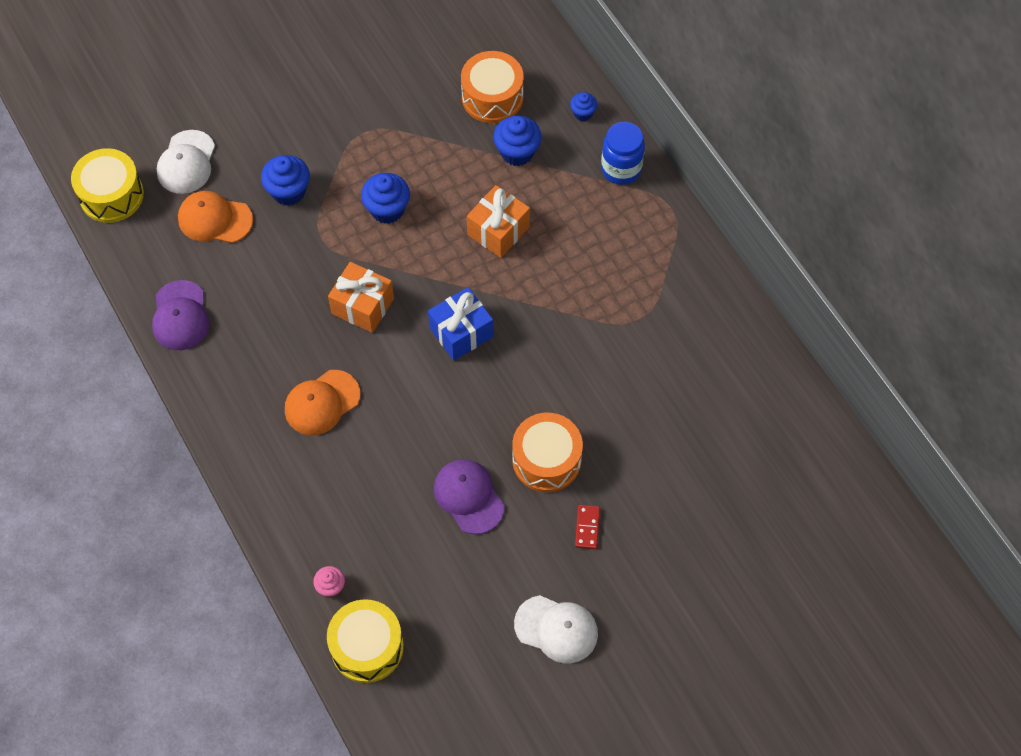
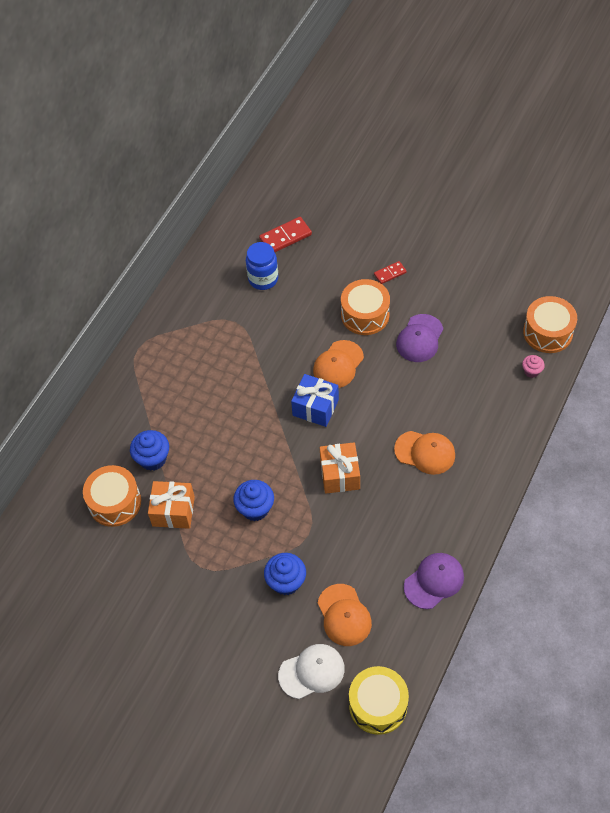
camera: 120 degrees left, 5 degrees down
(367, 647) = (547, 332): yellow drum -> orange drum
(498, 231) = (224, 432): orange gift -> orange gift (173, 511)
(499, 388) = (338, 364): none -> orange cap
(556, 629) = (459, 255): white cap -> none
(583, 113) = (93, 439): blue cupcake -> none
(621, 169) = (125, 391): blue jar -> blue jar (263, 279)
(730, 446) = (285, 237): none -> red domino

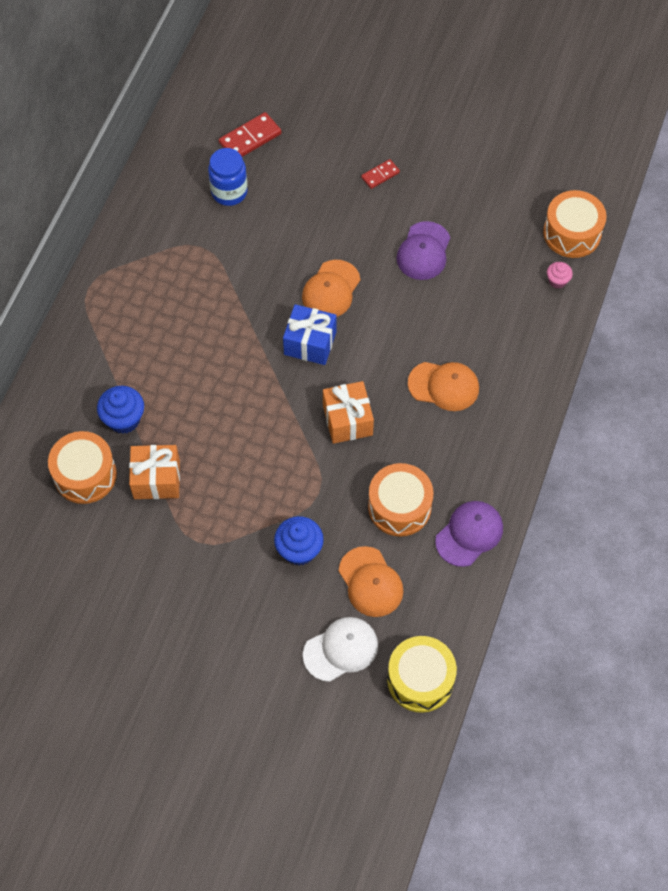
camera: 10 degrees left, 5 degrees up
(255, 508) = (253, 468): blue cupcake -> none
(365, 315) = (356, 227): orange drum -> orange drum (399, 507)

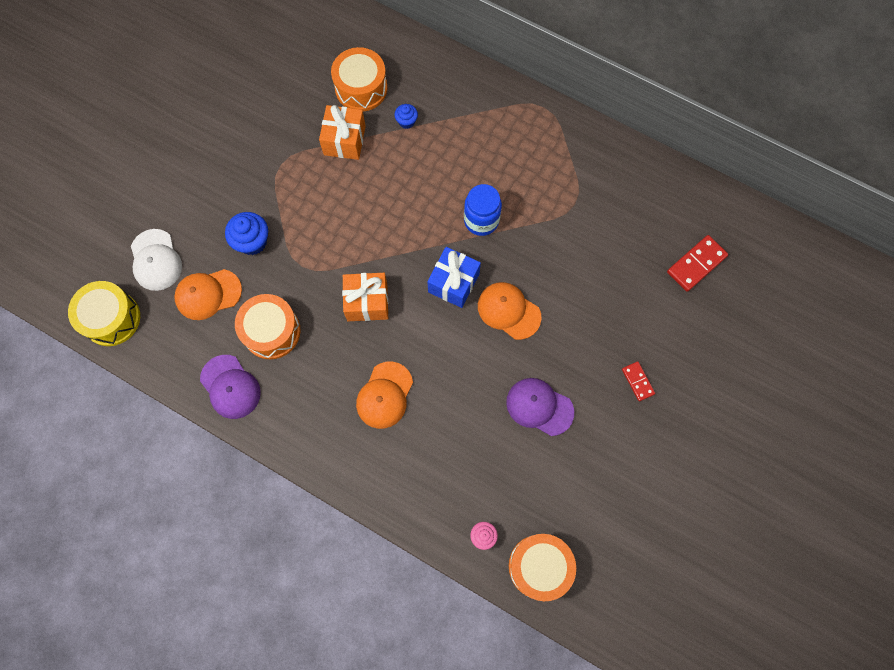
camera: 100 degrees right, 10 degrees up
(124, 419) = (406, 122): blue cupcake -> blue cupcake, size x0.58
(229, 192) = (633, 236): blue jar -> blue jar (481, 220)
(250, 138) = (696, 264): red domino -> red domino turned 75 degrees clockwise

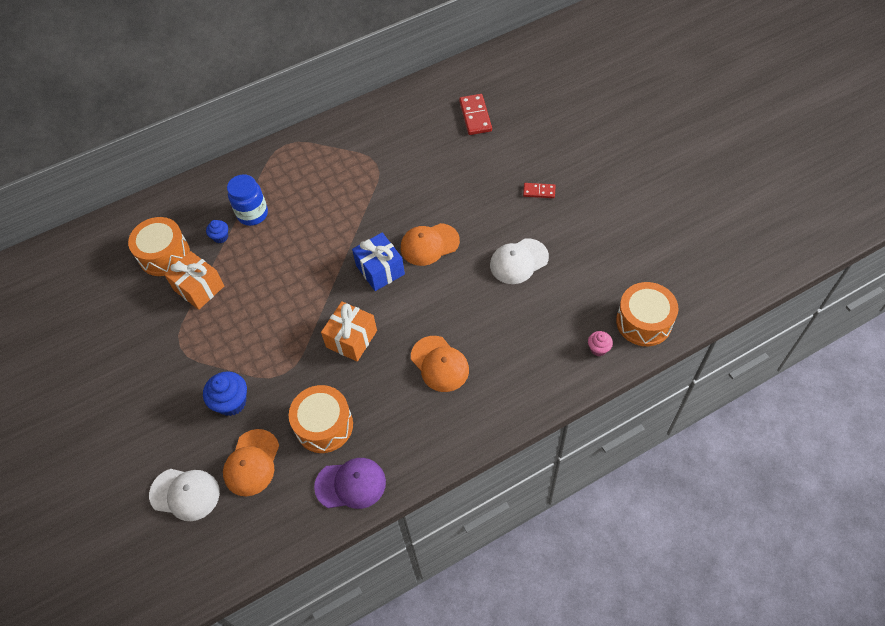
camera: 55 degrees left, 15 degrees down
(111, 318) = (211, 562): yellow drum -> none
(481, 220) = (343, 227): blue jar -> blue jar (252, 214)
(539, 406) = (518, 261): purple cap -> white cap

